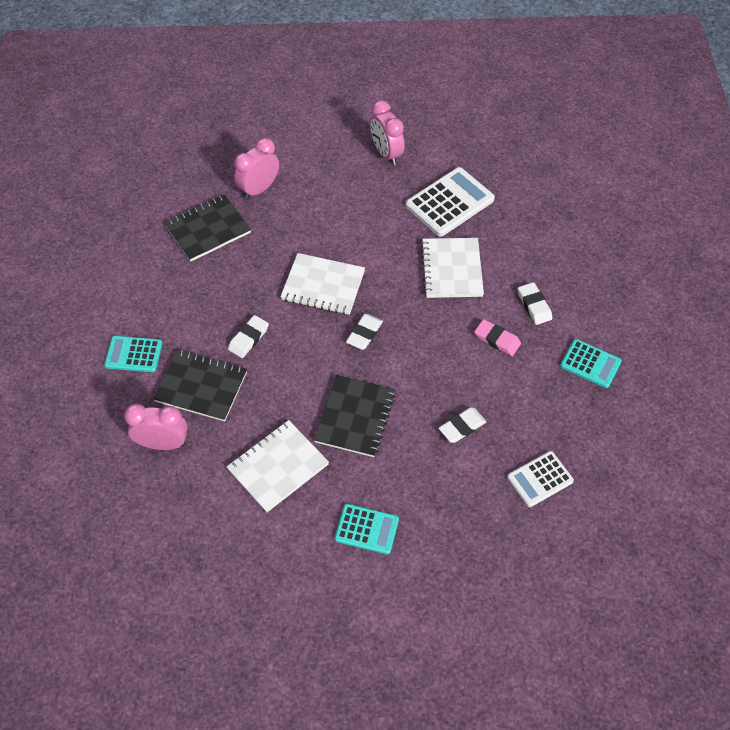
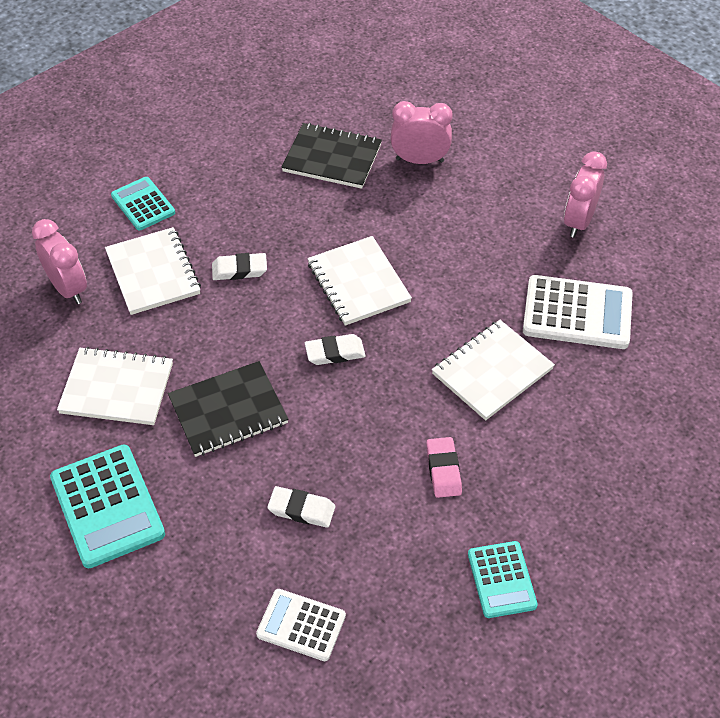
camera: 50 degrees right, 5 degrees down
(201, 387) = (153, 273): black notebook -> white notebook
(366, 529) = (107, 506): turquoise calculator -> turquoise calculator, size x1.62
(534, 305) = (524, 475): white eraser -> none

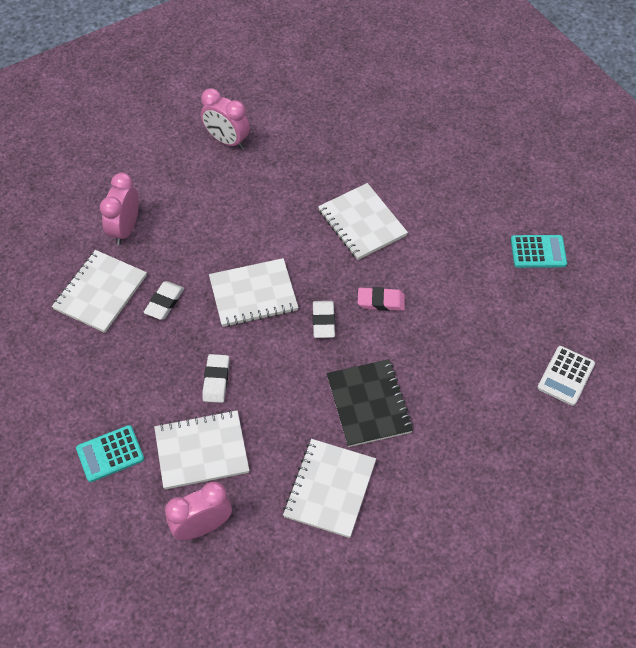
camera: 80 degrees left, 5 degrees up
(107, 506) = (450, 502): turquoise calculator -> none
(301, 509) = (469, 363): white eraser -> white eraser (164, 302)
(332, 158) = (100, 292): black notebook -> white notebook
(443, 470) = (445, 269): pink eraser -> pink eraser (381, 301)
(577, 313) = (318, 161): white calculator -> none

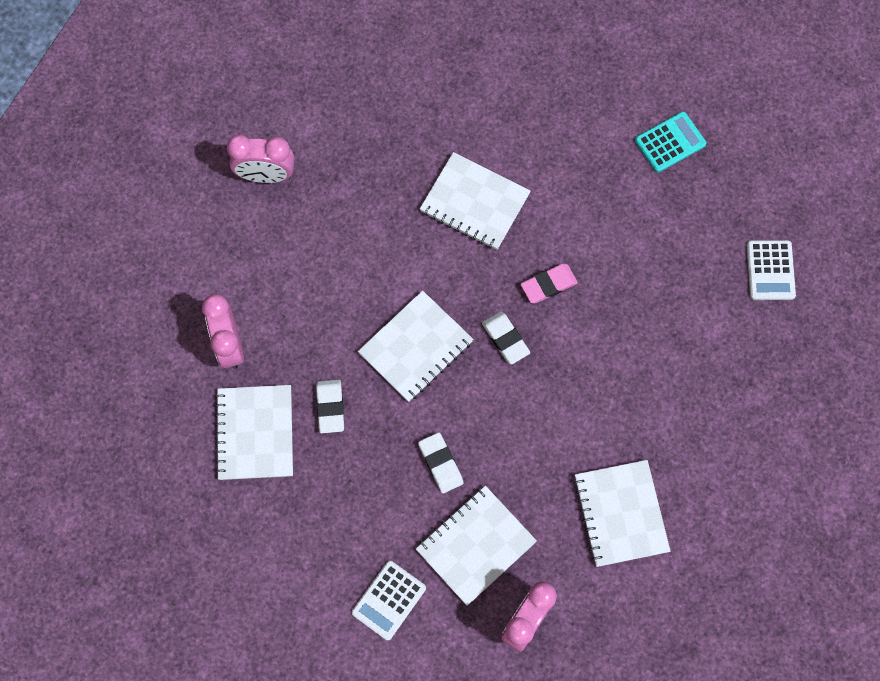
camera: 30 degrees left, 15 degrees up
(110, 454) = (389, 600): turquoise calculator -> white calculator
(368, 404) = (604, 405): black notebook -> none

